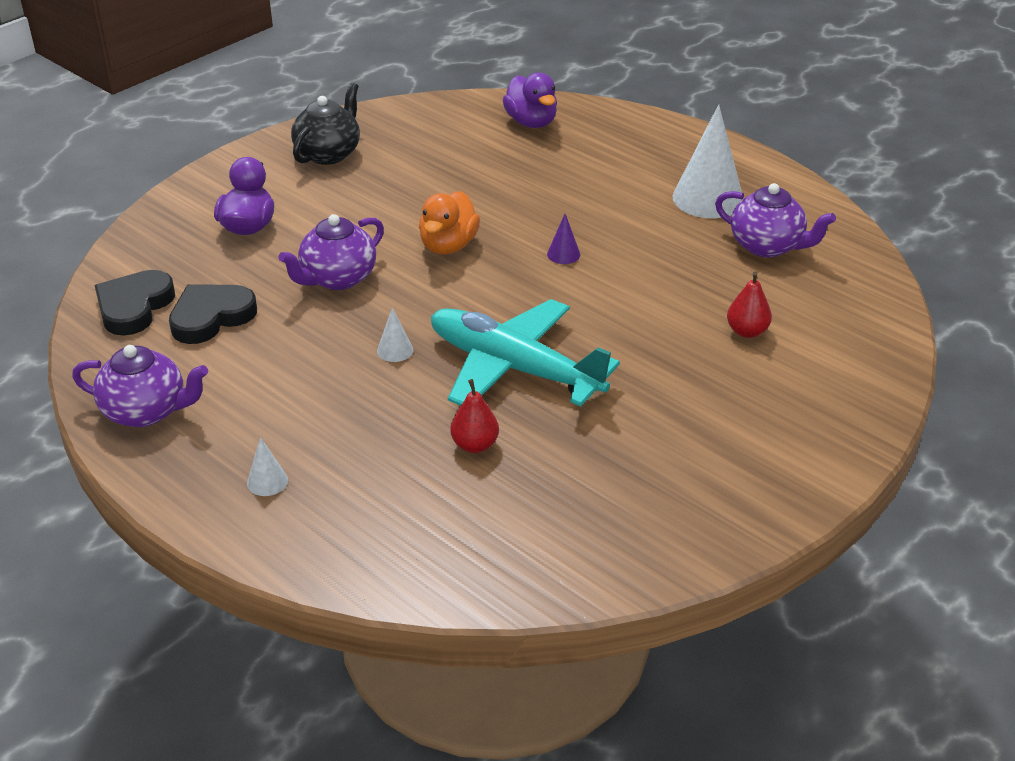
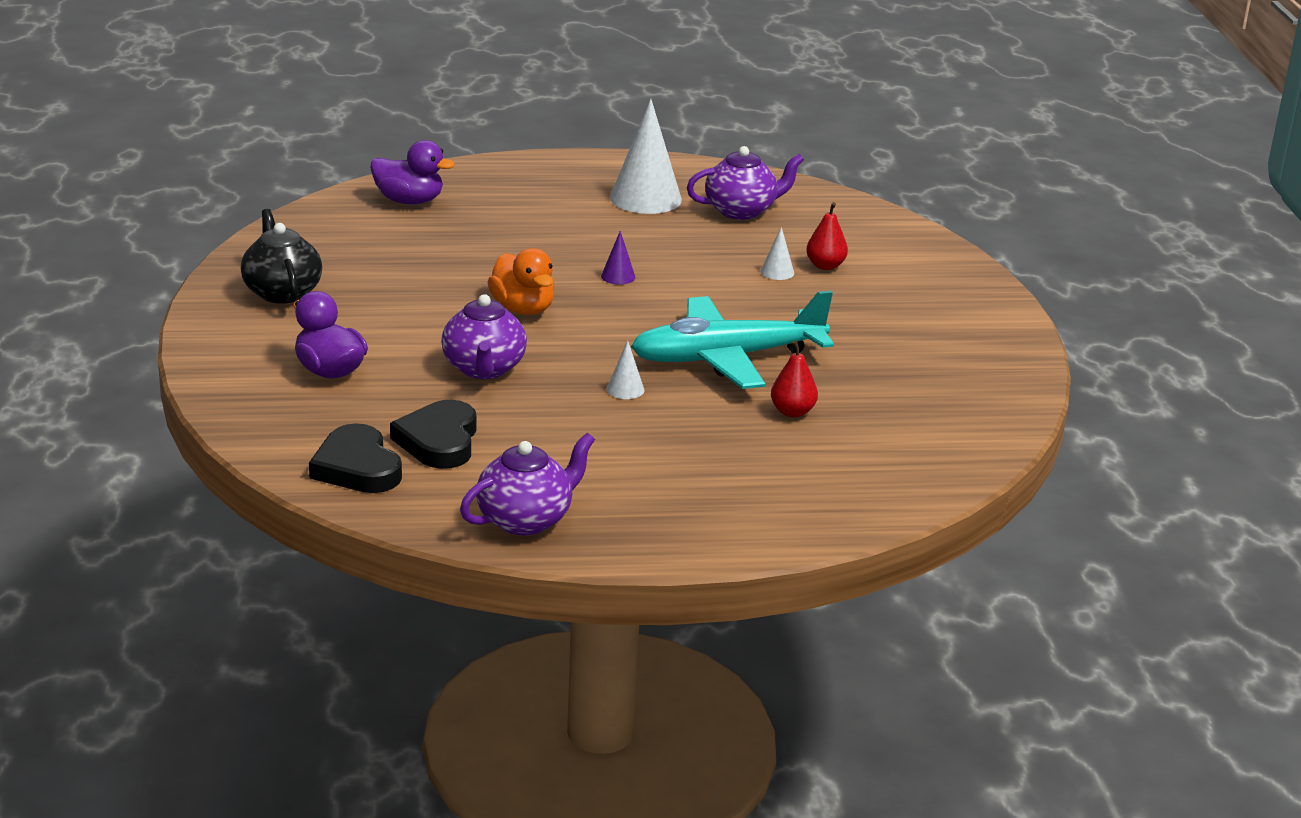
camera: 50 degrees left, 10 degrees down
(267, 481) = (705, 506): white cone -> white cone (777, 272)

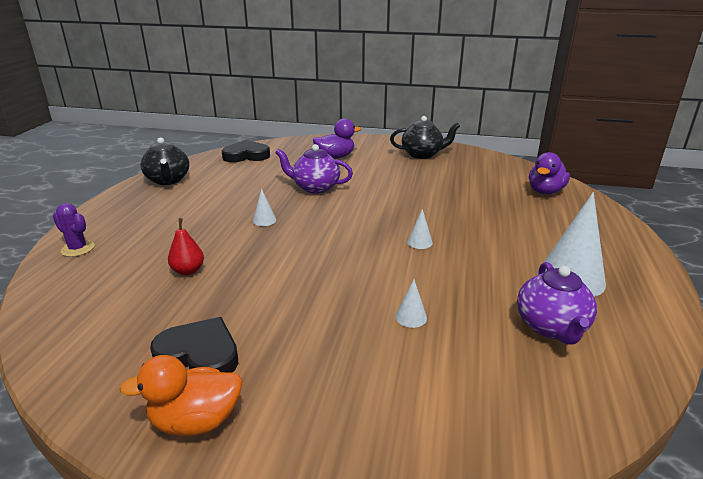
camera: 110 degrees right, 0 degrees up
(439, 441) = (253, 171): black heart -> black heart (199, 354)
(523, 309) = (381, 205): orange duck -> orange duck (196, 421)
(526, 520) = (168, 180): purple teapot -> black teapot
(618, 276) = (419, 242): purple cone -> white cone
(727, 358) = (277, 261): turquoise plane -> none
(805, 515) = (78, 249): none -> purple cactus
(825, 266) = (418, 351): red pear -> none

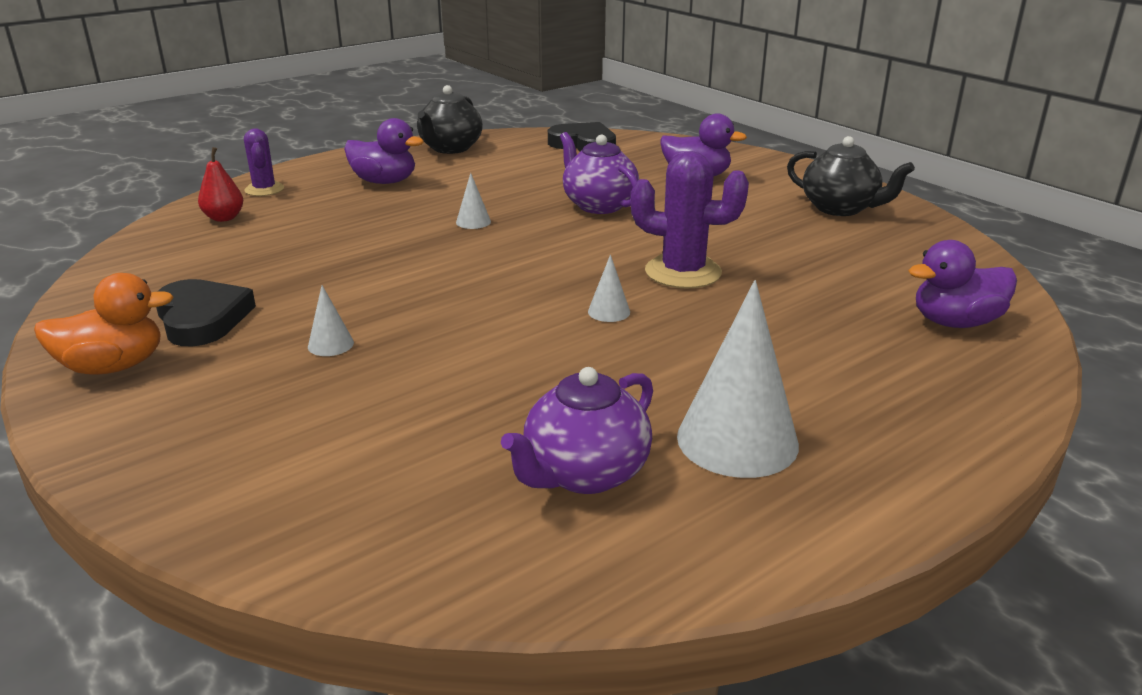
camera: 40 degrees right, 0 degrees up
(162, 214) = (384, 182): none -> purple duck
(188, 271) = (315, 244): red pear -> red pear (224, 218)
(196, 421) = (113, 366): orange duck -> orange duck turned 135 degrees clockwise
(411, 317) = (440, 380): white cone -> white cone (330, 344)
(415, 209) = (683, 272): none -> purple cactus

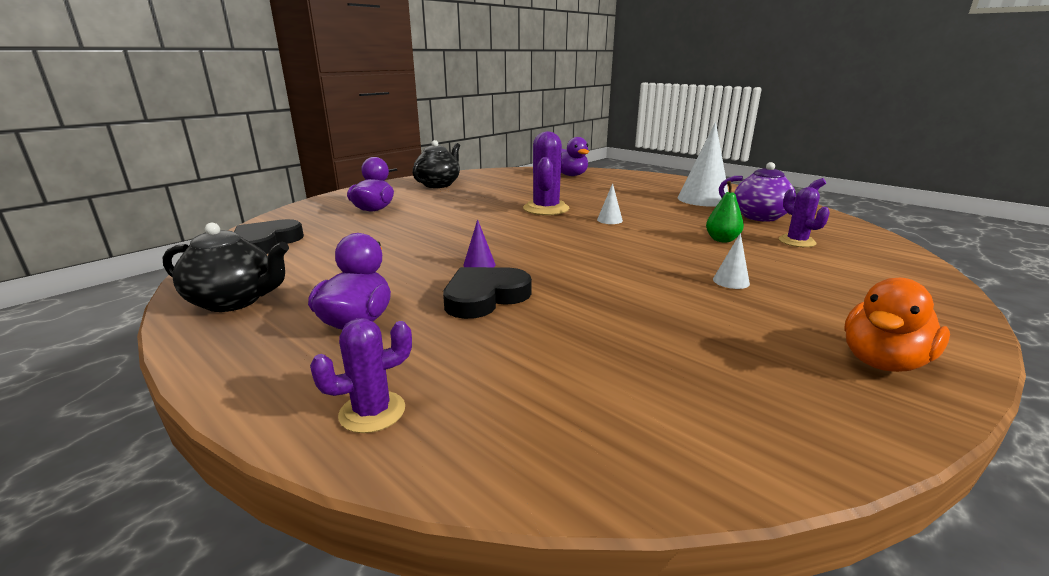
camera: 100 degrees left, 5 degrees down
(113, 366) = (882, 362): orange duck -> orange duck turned 105 degrees counterclockwise
(202, 318) = (759, 343): black heart -> black heart (484, 297)
(224, 218) = (501, 415): red pear -> none
(428, 455) = (797, 241): none -> purple cactus
(473, 222) = (479, 264): white cone -> purple cone
(474, 383) = (722, 240): none -> green pear
(598, 205) = (435, 230): purple teapot -> none

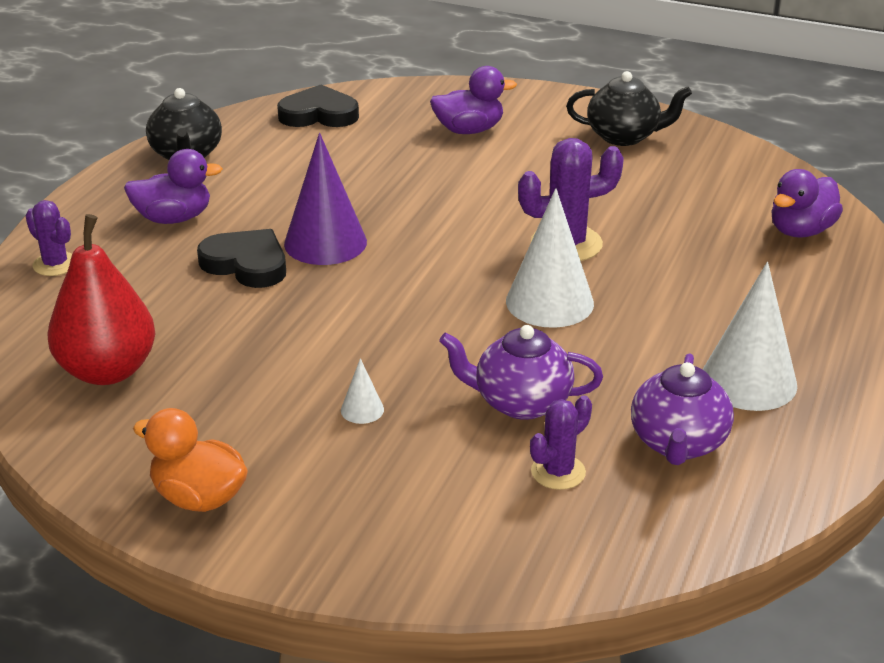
camera: 70 degrees right, 10 degrees up
(479, 264) = (325, 242): purple cone -> purple cone, size x2.26
(609, 220) = (549, 302): white cone -> white cone, size x2.26
(651, 393) = (108, 371): none -> red pear
(722, 240) = (520, 402): green pear -> purple teapot

